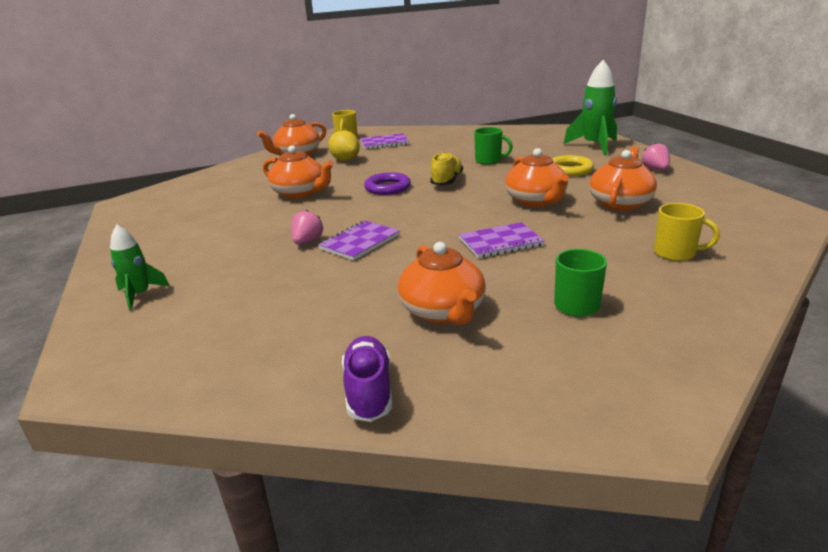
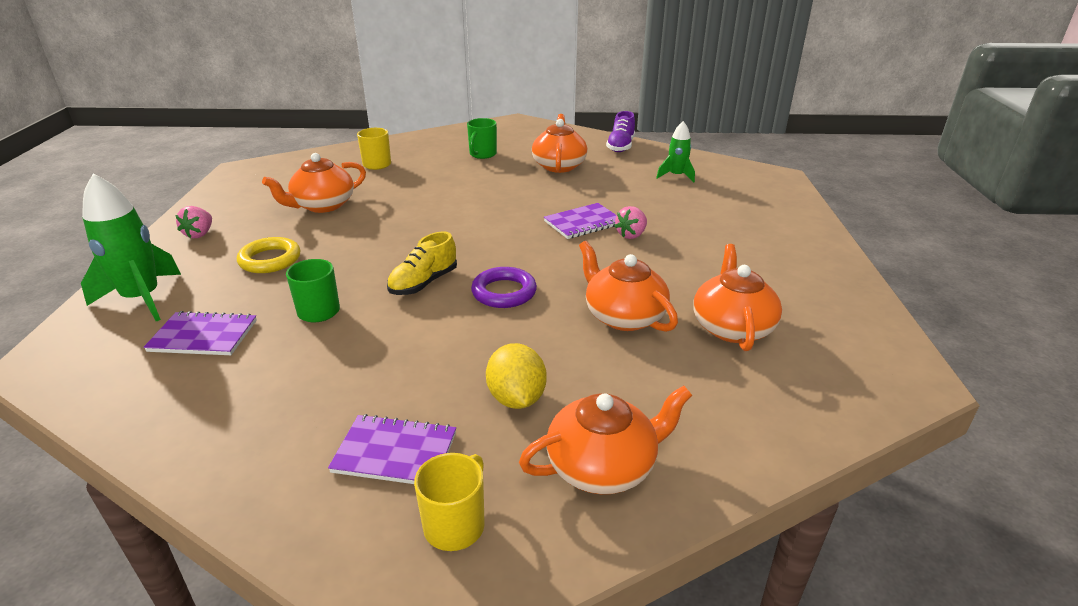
camera: 160 degrees left, 5 degrees up
(140, 295) = (776, 218): green rocket -> green rocket (676, 176)
(500, 242) = (471, 196): purple notebook -> purple notebook (203, 336)
(536, 201) = (382, 226): orange teapot -> orange teapot (732, 327)

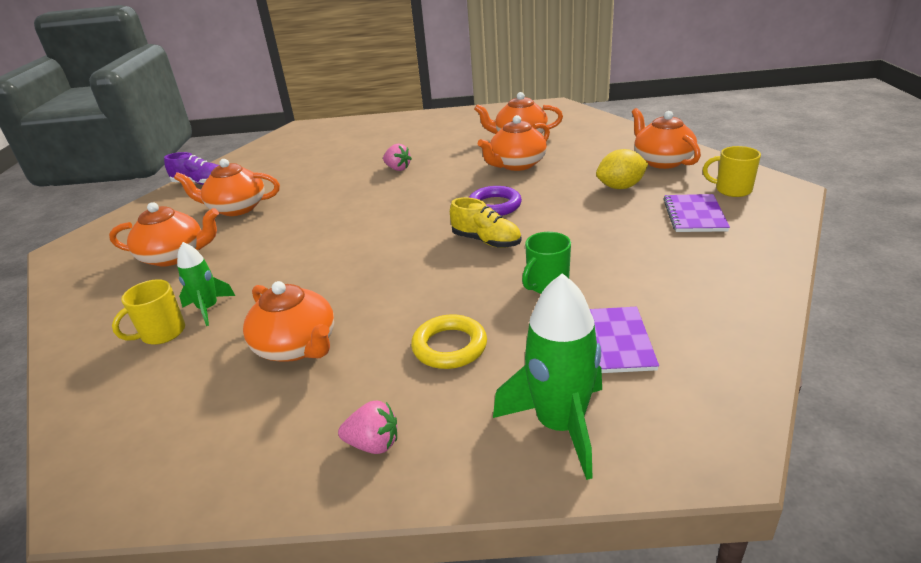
camera: 90 degrees left, 0 degrees up
(482, 154) = (174, 256): green mug -> orange teapot
(583, 223) = (373, 187): purple notebook -> none
(676, 176) = (287, 158): green rocket -> green rocket (208, 309)

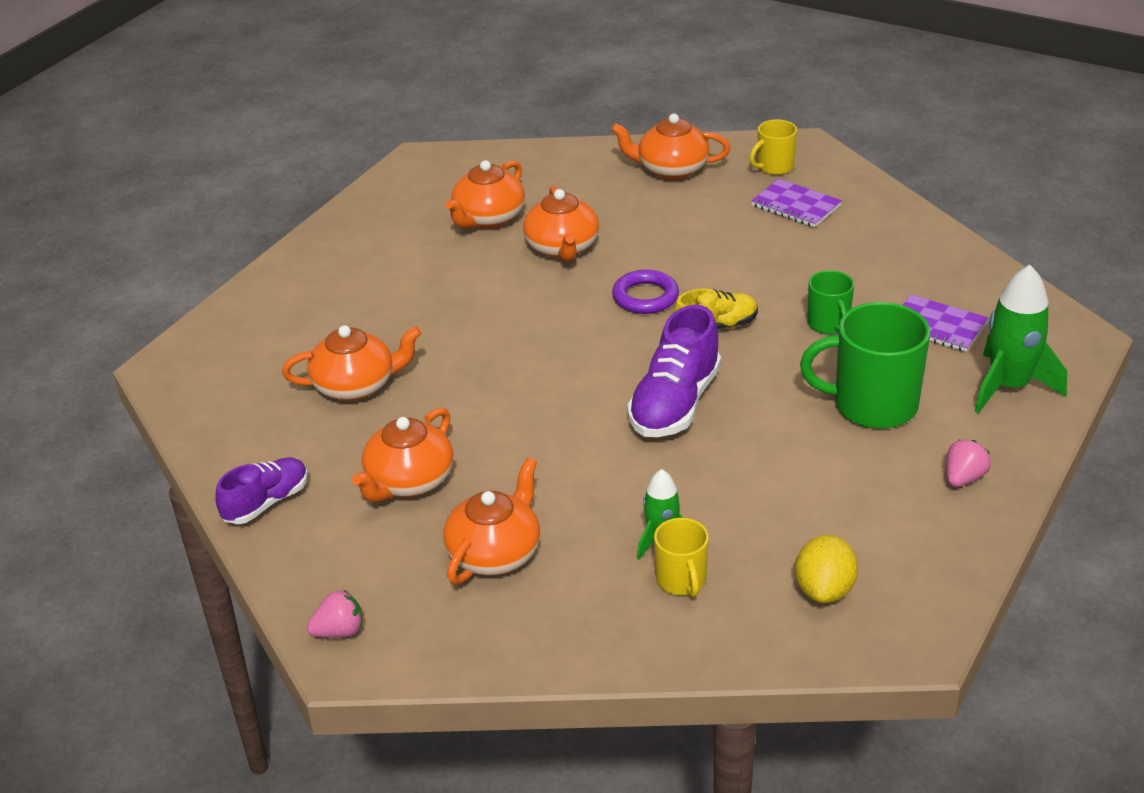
camera: 60 degrees left, 5 degrees up
(297, 346) = (793, 491): orange teapot -> orange teapot (356, 385)
(376, 258) = (675, 404): none -> purple shoe
(398, 168) = (457, 327): pink strawberry -> pink strawberry (339, 631)
(449, 346) = (872, 405): yellow ring -> green mug
(620, 187) = (697, 214): yellow lemon -> yellow lemon (824, 590)

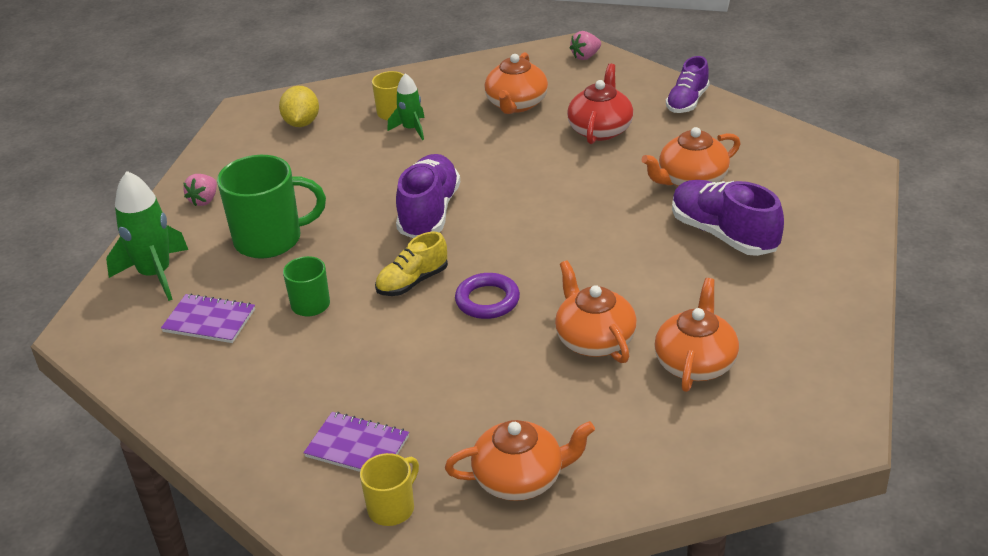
camera: 165 degrees right, 0 degrees up
(374, 319) = (723, 234): none -> purple shoe
(408, 481) = (600, 129): orange teapot -> red teapot

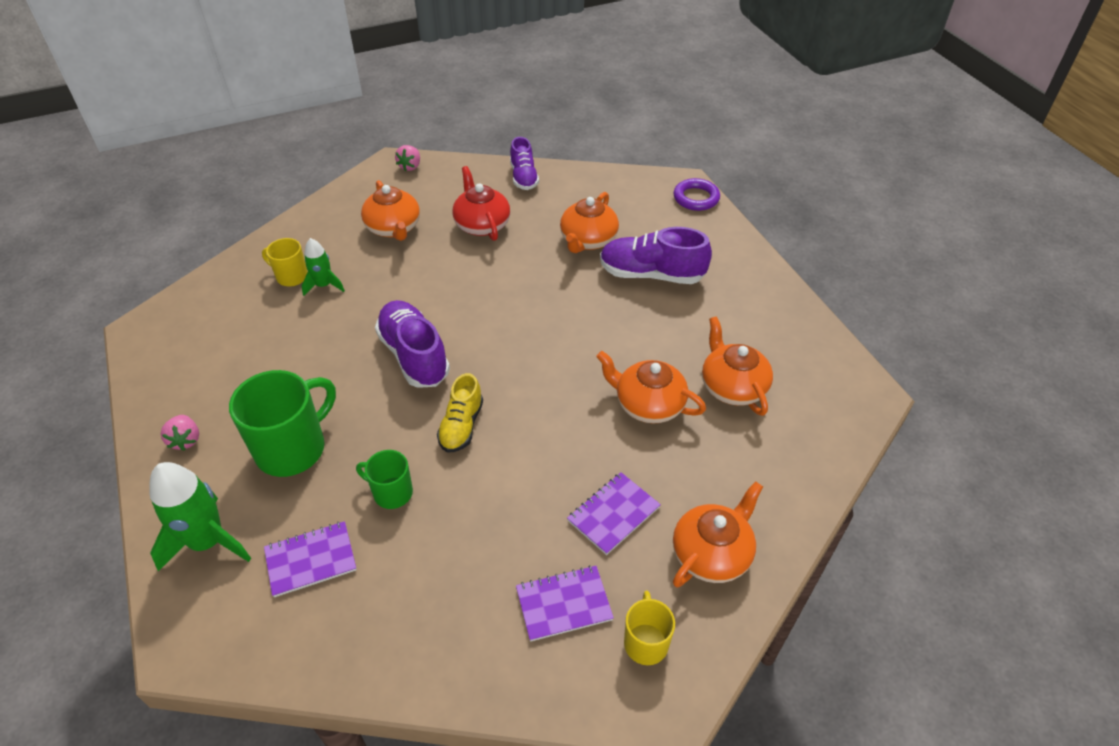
camera: 40 degrees left, 10 degrees up
(301, 123) = (213, 320): yellow lemon -> none
(467, 406) = (613, 514): none -> purple notebook
(487, 300) = (538, 412): purple ring -> purple ring (696, 198)

